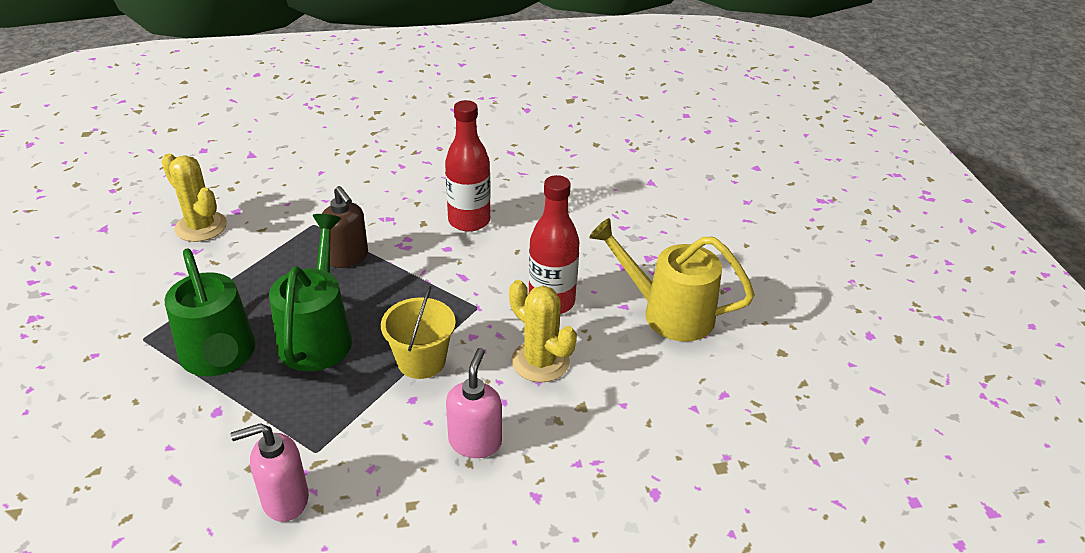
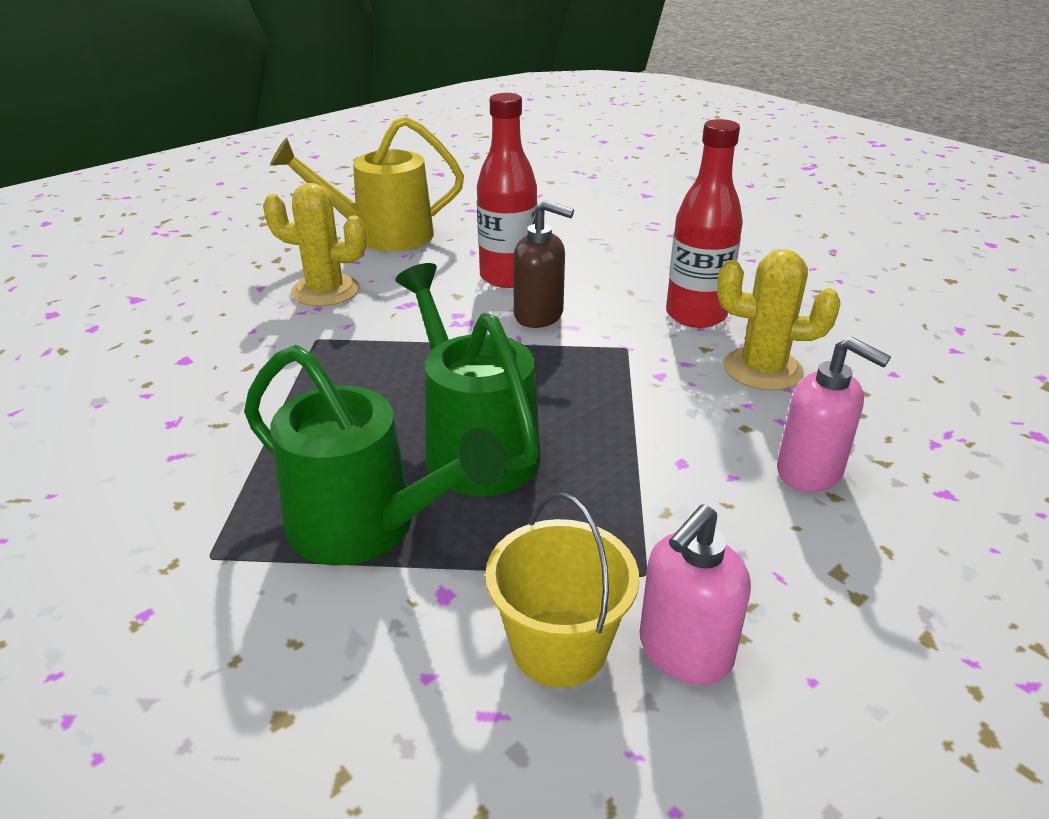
camera: 30 degrees left, 5 degrees down
(201, 227) = (149, 393): yellow cactus -> yellow cactus (325, 291)
(347, 257) = (407, 356): brown soap dispenser -> brown soap dispenser (539, 315)
(421, 361) = (638, 420): yellow bucket -> yellow bucket (559, 647)
(475, 442) = (810, 472): pink soap dispenser -> pink soap dispenser turned 150 degrees clockwise
(667, 313) = (814, 285): yellow watering can -> yellow watering can (381, 236)

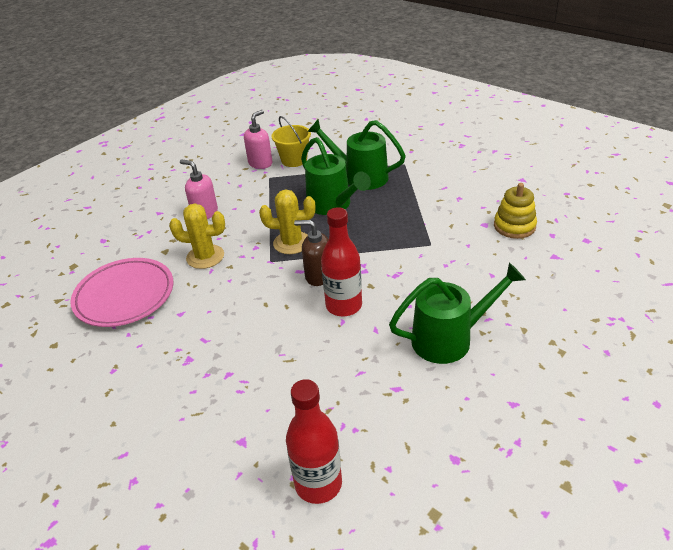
camera: 175 degrees right, 5 degrees up
(135, 349) = (514, 226): none -> yellow stacking toy
(325, 291) = (450, 277): yellow cactus -> yellow cactus (292, 243)
(381, 236) = (450, 338): yellow watering can -> green watering can
(696, 315) = (229, 288): red bottle -> red bottle (318, 484)
(886, 325) = (124, 296): none -> pink plate

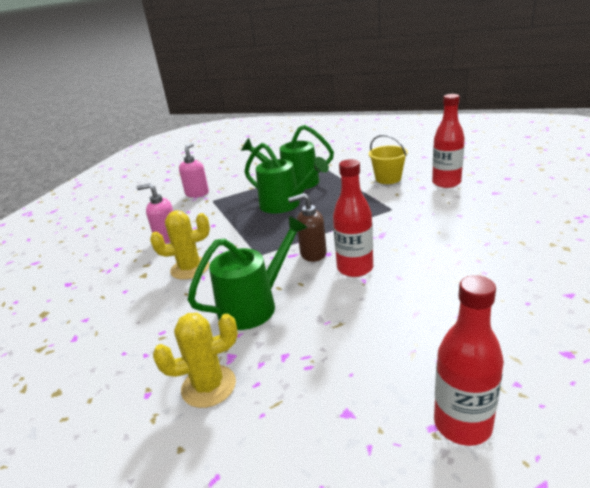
camera: 20 degrees left, 10 degrees down
(124, 296) = (121, 322): pink plate -> none
(292, 243) = (268, 237): yellow cactus -> yellow cactus (208, 386)
(294, 160) = (226, 185): yellow bucket -> yellow bucket (388, 178)
(450, 338) = (470, 265): green watering can -> green watering can (255, 305)
(514, 226) = (446, 183): yellow stacking toy -> red bottle

